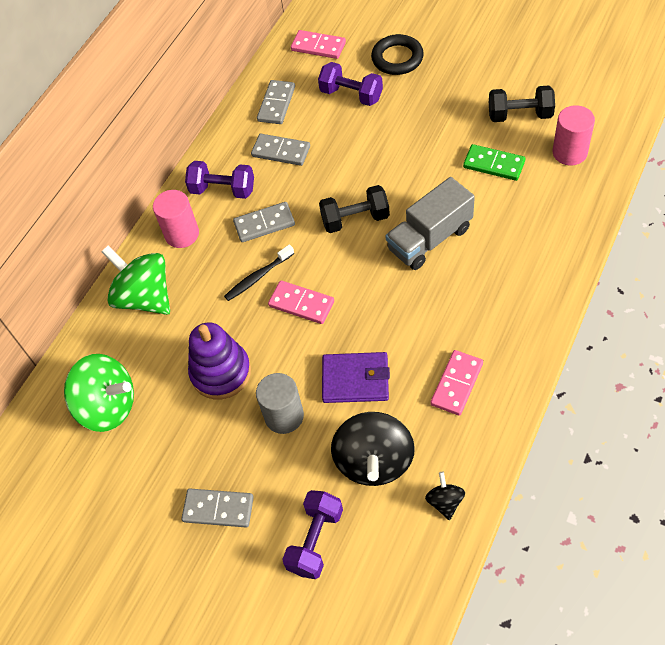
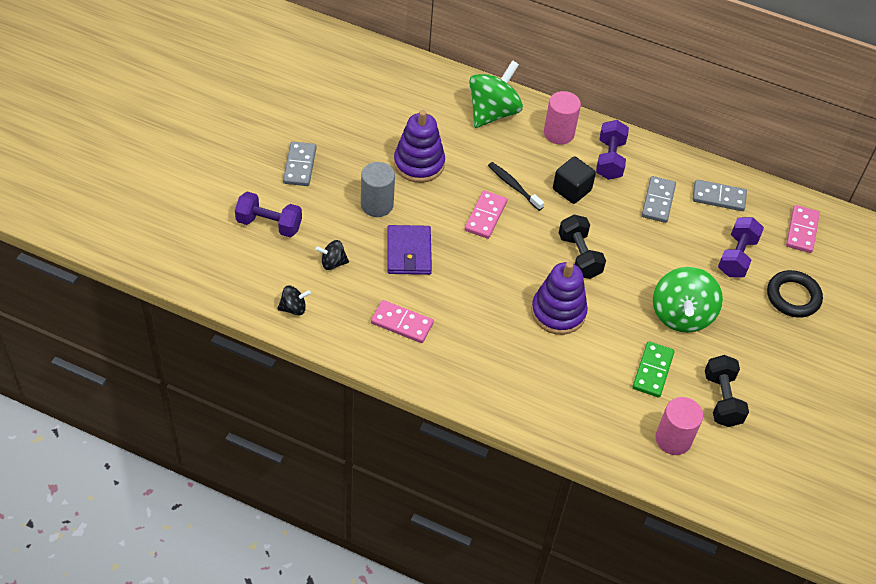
camera: 75 degrees right, 5 degrees down
(108, 406) = (391, 96): green spinning top -> green spinning top (681, 315)
(264, 224) = (571, 190): grey domino -> black cube
(374, 461) = (333, 263): black spinning top -> black spinning top, size x0.47
(430, 239) = (558, 312): grey truck -> purple stacking toy

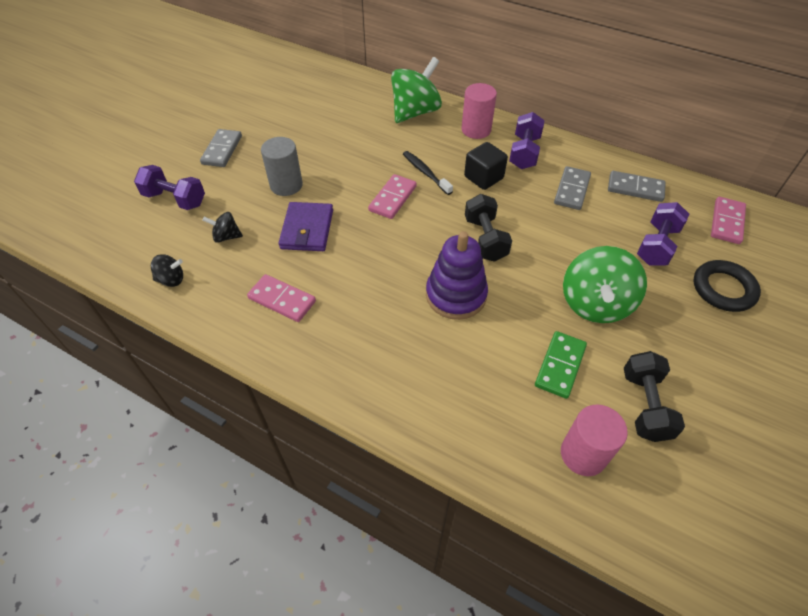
camera: 10 degrees right, 0 degrees up
(419, 164) = (336, 151): purple stacking toy -> none

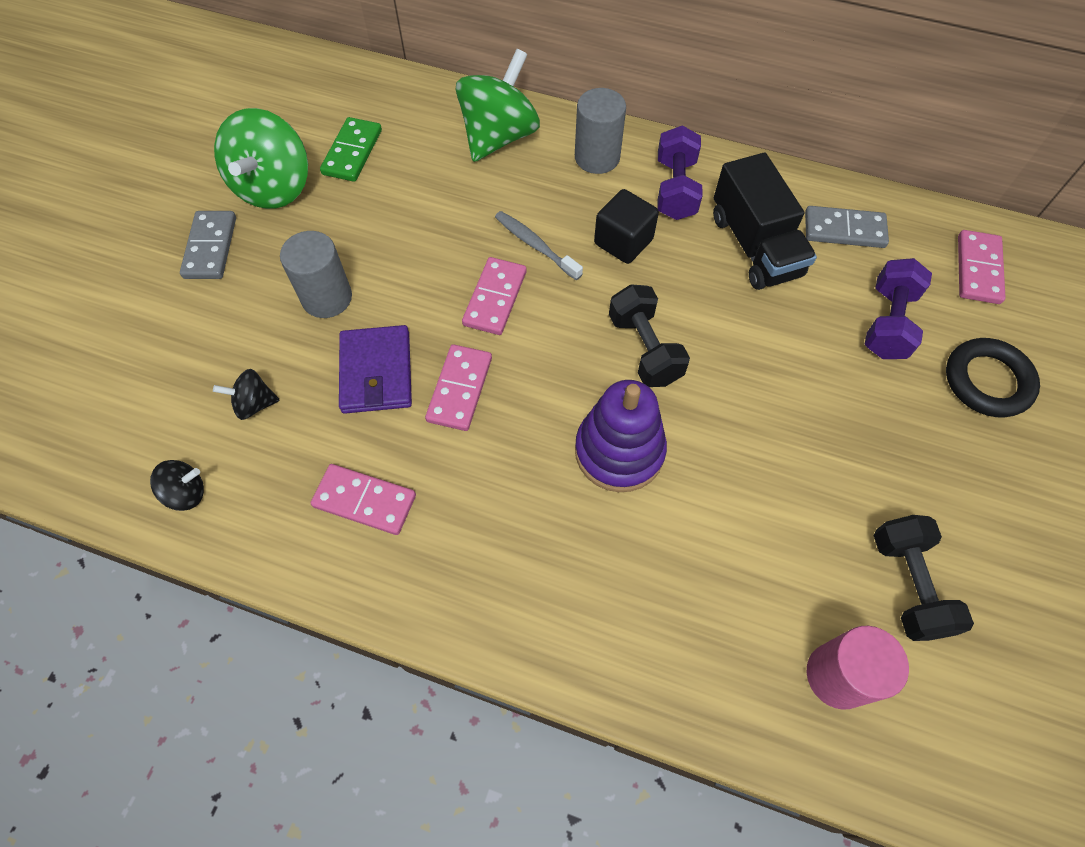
camera: 10 degrees left, 10 degrees up
(175, 199) = (156, 348): purple dumbbell -> none
(358, 246) = (460, 389): none -> pink domino
(425, 173) = (535, 245): black toothbrush -> grey toothbrush
(476, 130) = (597, 157): pink cylinder -> grey cylinder
(560, 366) = (785, 542): green domino -> green domino (352, 152)
(572, 190) = (755, 245): grey domino -> black truck
(595, 304) = (817, 433): green spinning top -> green spinning top (274, 187)

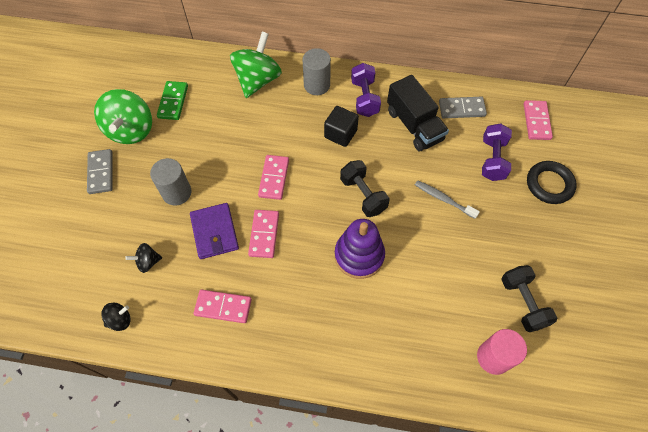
camera: 10 degrees left, 0 degrees up
(535, 245) = (291, 143): grey toothbrush -> grey toothbrush (443, 199)

